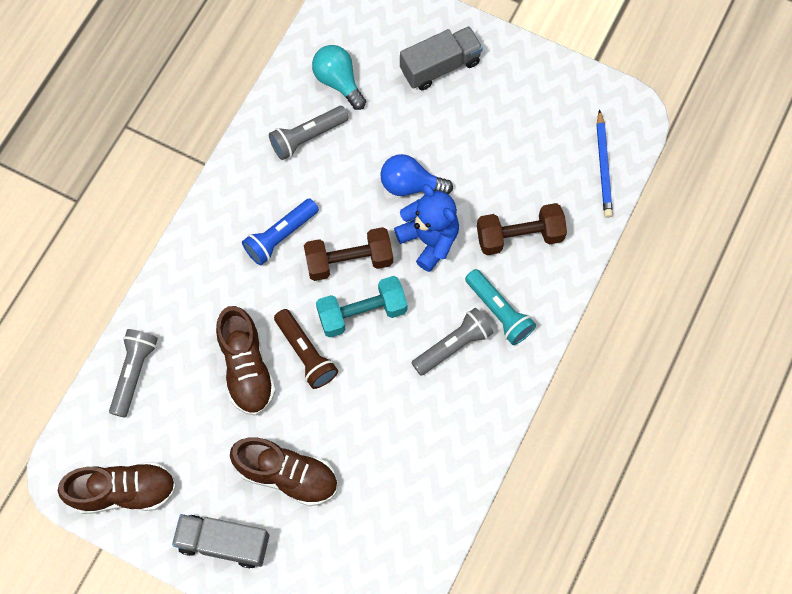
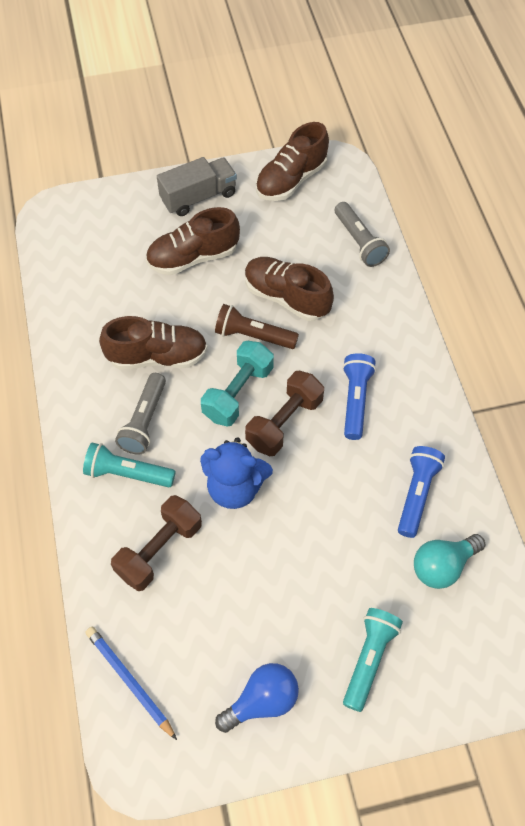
camera: 140 degrees right, 10 degrees down
(307, 137) = (416, 494): grey flashlight -> blue flashlight
(338, 82) = (442, 566): turquoise light bulb -> turquoise light bulb turned 135 degrees clockwise
(398, 396) = (157, 356): none -> brown shoe
(410, 185) = (292, 522): blue light bulb -> blue light bulb (262, 701)
(440, 66) = (369, 659): grey truck -> turquoise flashlight

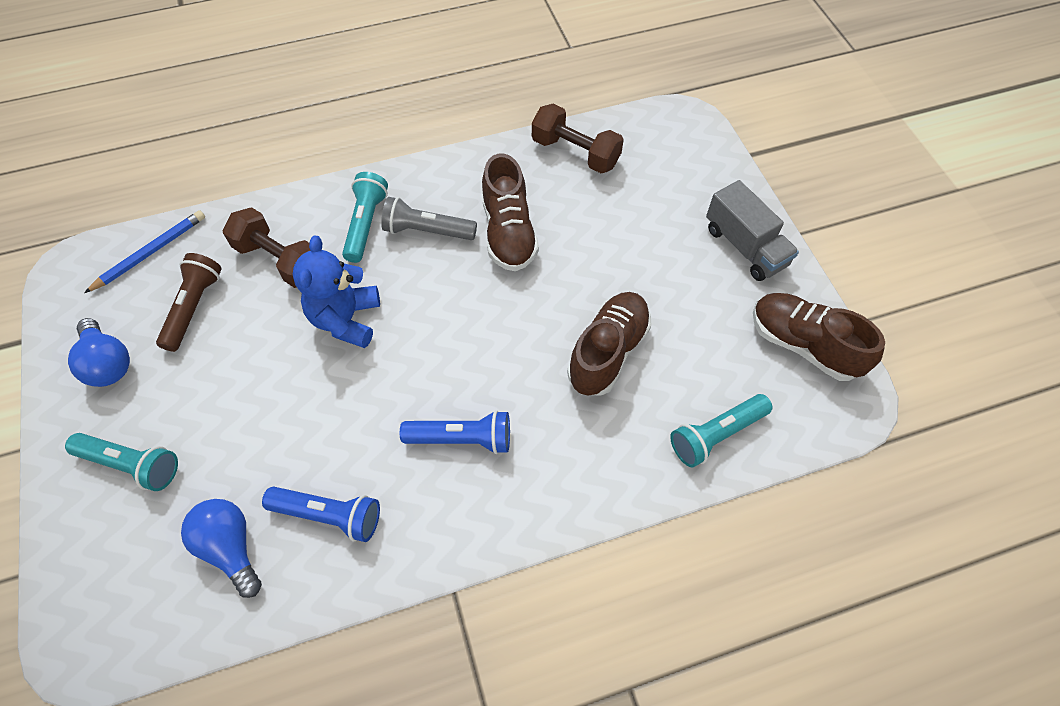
camera: 85 degrees right, 0 degrees up
(193, 257) = (651, 250): brown shoe -> none
(238, 393) = (466, 312): turquoise dumbbell -> none
(253, 336) = (546, 321): brown flashlight -> brown flashlight (194, 308)
(284, 422) = (428, 362): brown dumbbell -> brown dumbbell (575, 153)
(359, 242) = (716, 435): grey flashlight -> turquoise flashlight
(442, 566) = (231, 547): turquoise light bulb -> blue light bulb

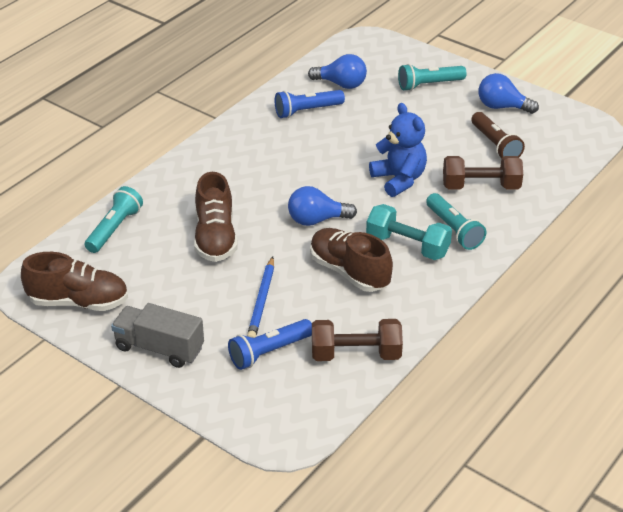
camera: 145 degrees right, 20 degrees down
(150, 252) = (563, 154): blue pencil -> blue pencil (262, 301)
(427, 231) = (407, 246): grey flashlight -> turquoise dumbbell
(462, 439) = (268, 163): blue flashlight -> blue flashlight (269, 352)
(483, 314) = (316, 220): none -> blue light bulb

